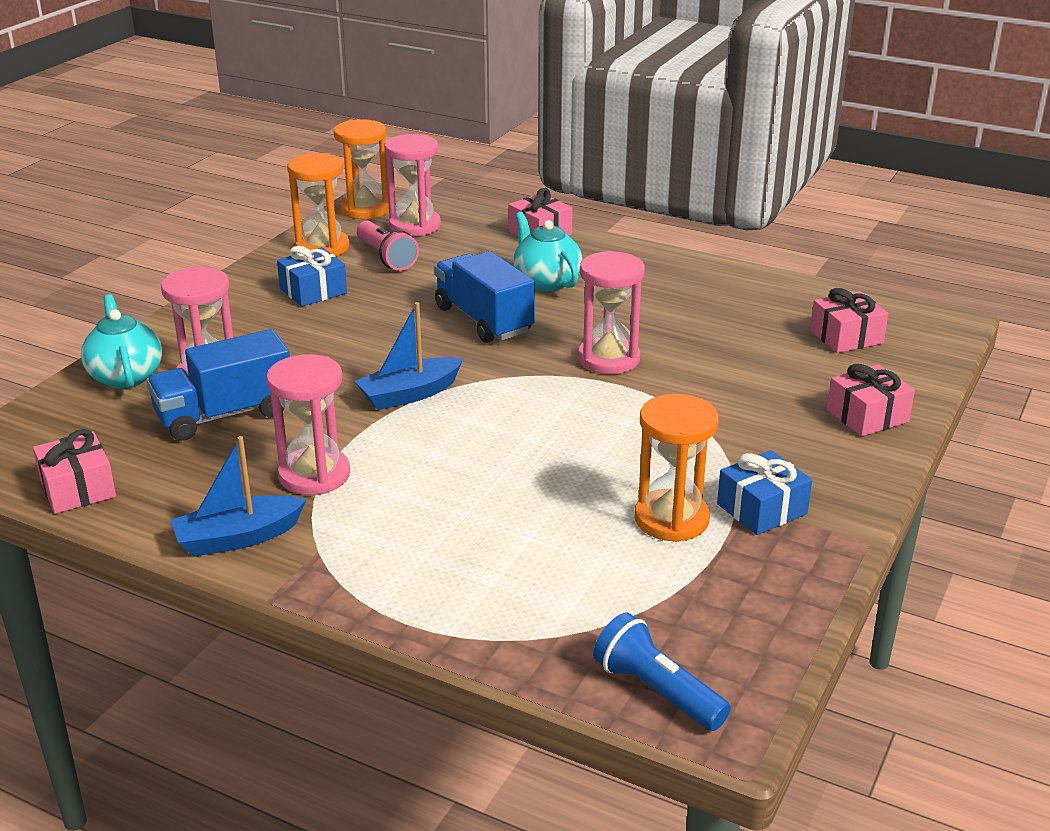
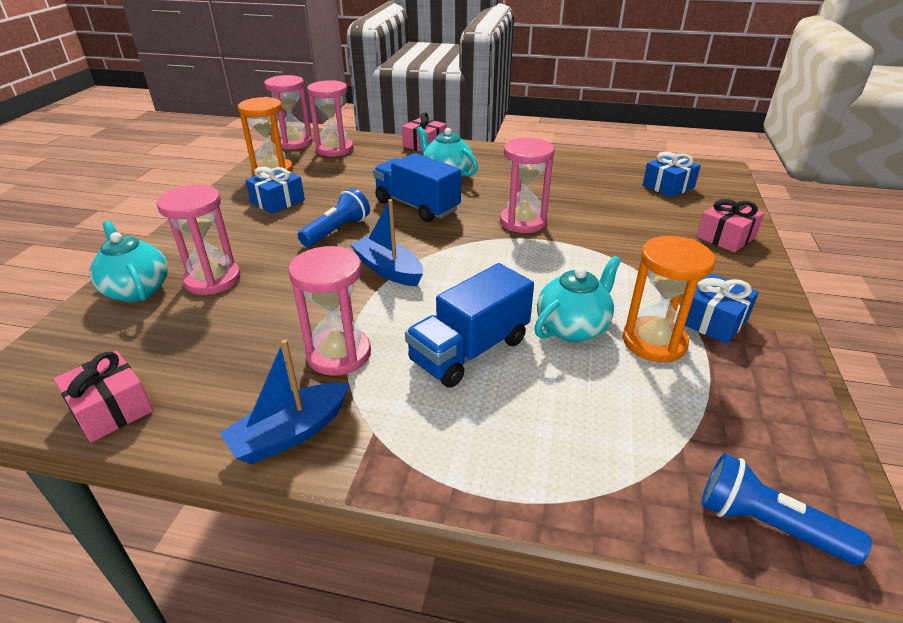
camera: 15 degrees left, 5 degrees up
(225, 415) = (238, 311): blue truck -> blue truck (470, 350)
(365, 209) = (294, 143): orange hourglass -> pink hourglass
(370, 339) = (337, 231): none -> blue flashlight
(386, 257) = (323, 172): pink flashlight -> none
(409, 394) = (388, 270): blue boat -> blue boat turned 90 degrees clockwise
(587, 489) = (573, 327): none -> turquoise teapot
(846, 337) = (668, 186): pink gift -> blue gift

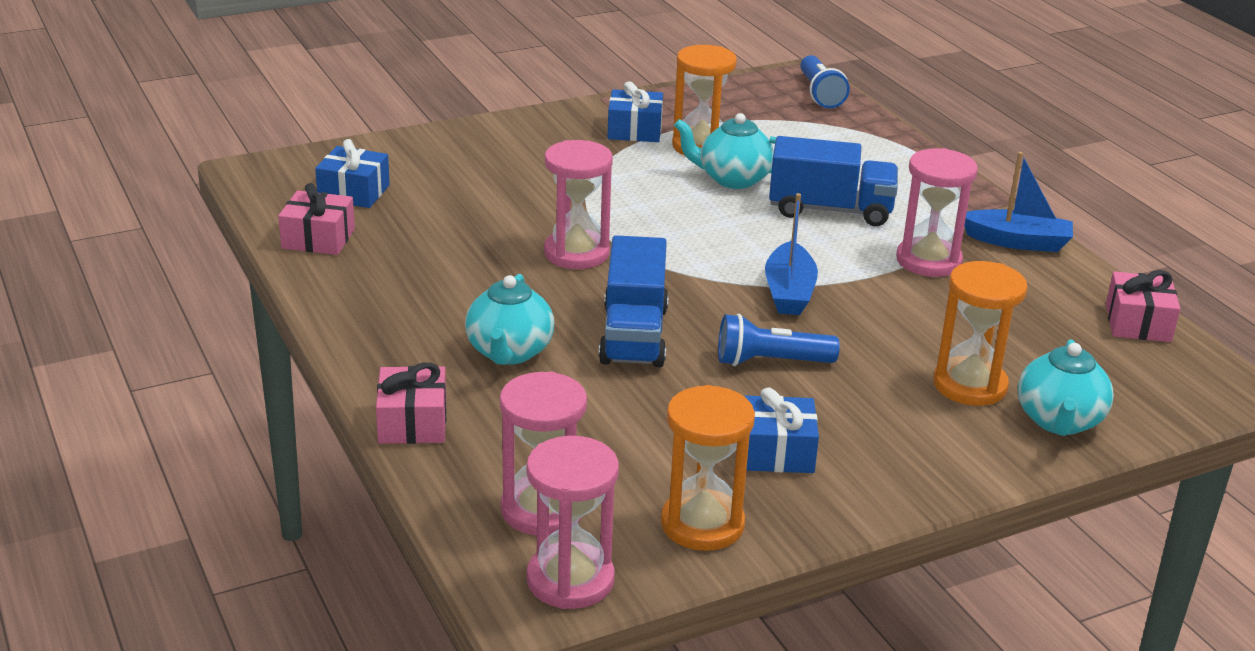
camera: 130 degrees left, 5 degrees down
(213, 280) = (970, 385): pink hourglass -> orange hourglass
(725, 237) = (462, 144): pink gift -> pink gift (318, 239)

